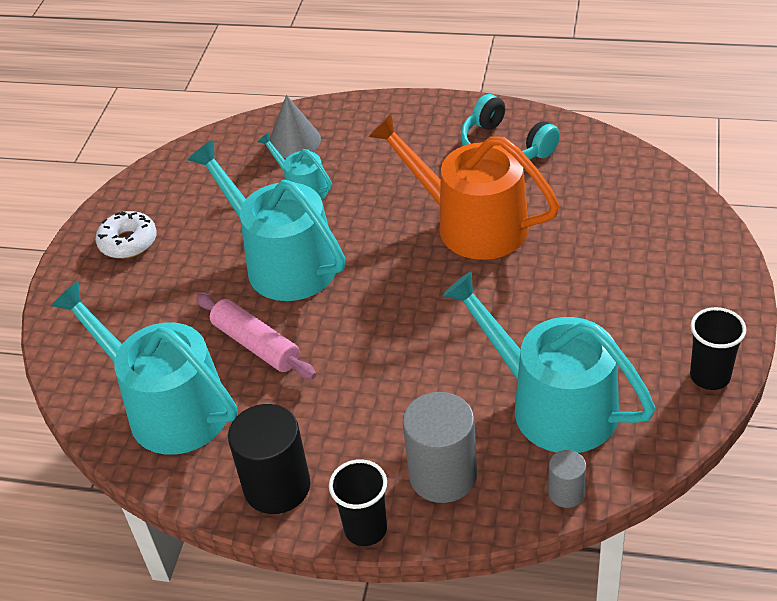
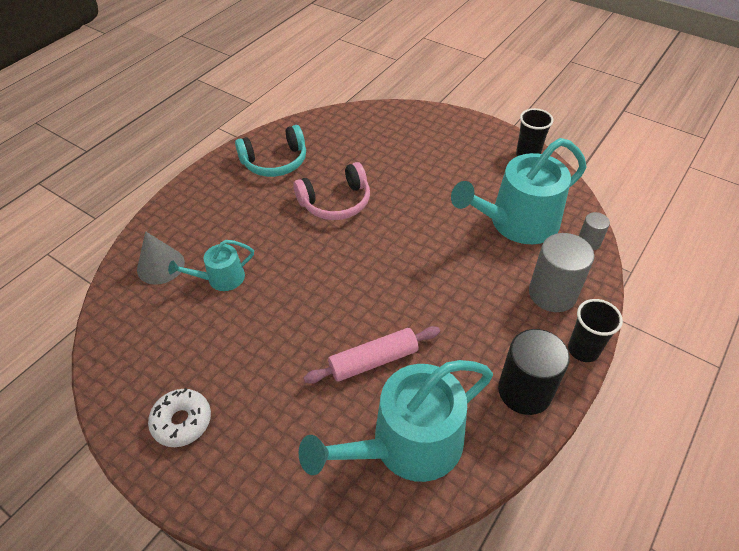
camera: 70 degrees left, 5 degrees up
(283, 262) = (294, 316): turquoise watering can -> none
(471, 224) = (336, 202): orange watering can -> pink headphones

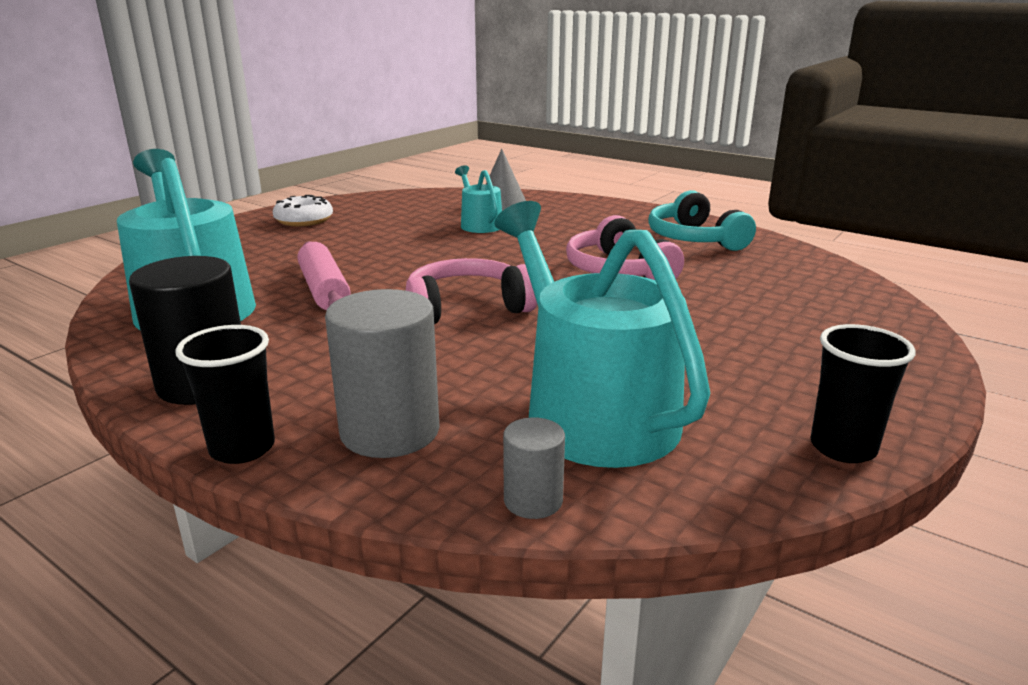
camera: 90 degrees right, 25 degrees down
(402, 275) = (466, 308): none -> pink headphones

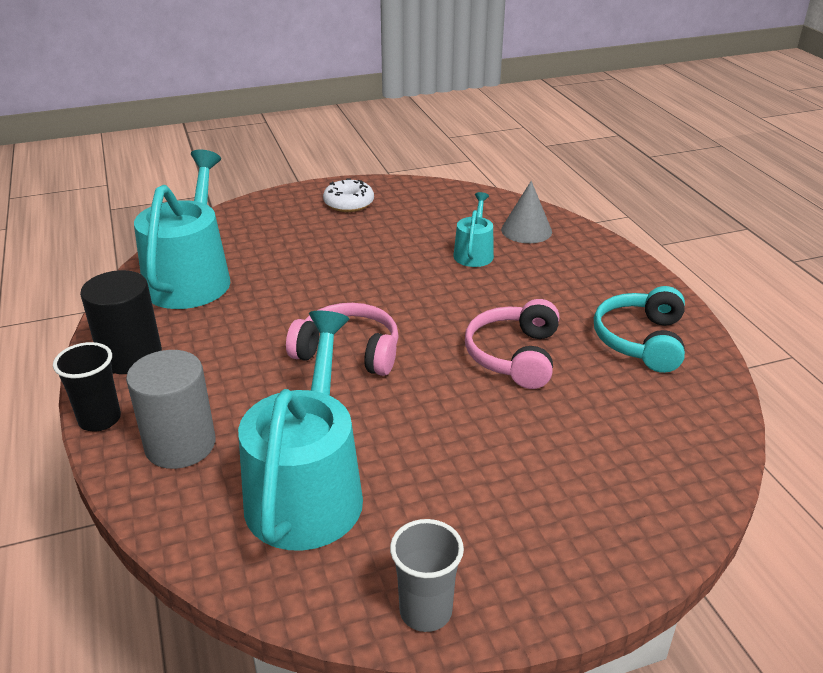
camera: 35 degrees right, 10 degrees up
(324, 290) = (279, 293): pink rolling pin -> none
(533, 500) = (191, 539): grey cylinder -> none
(842, 448) = (425, 611): black cup -> grey cup

